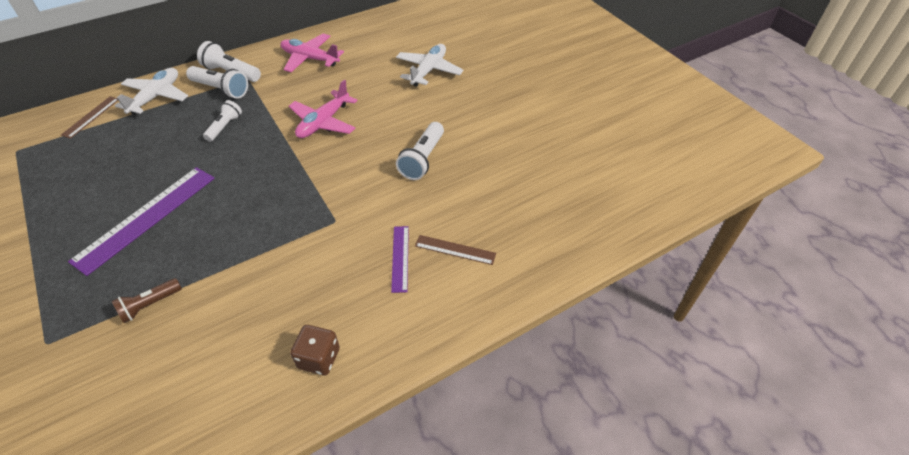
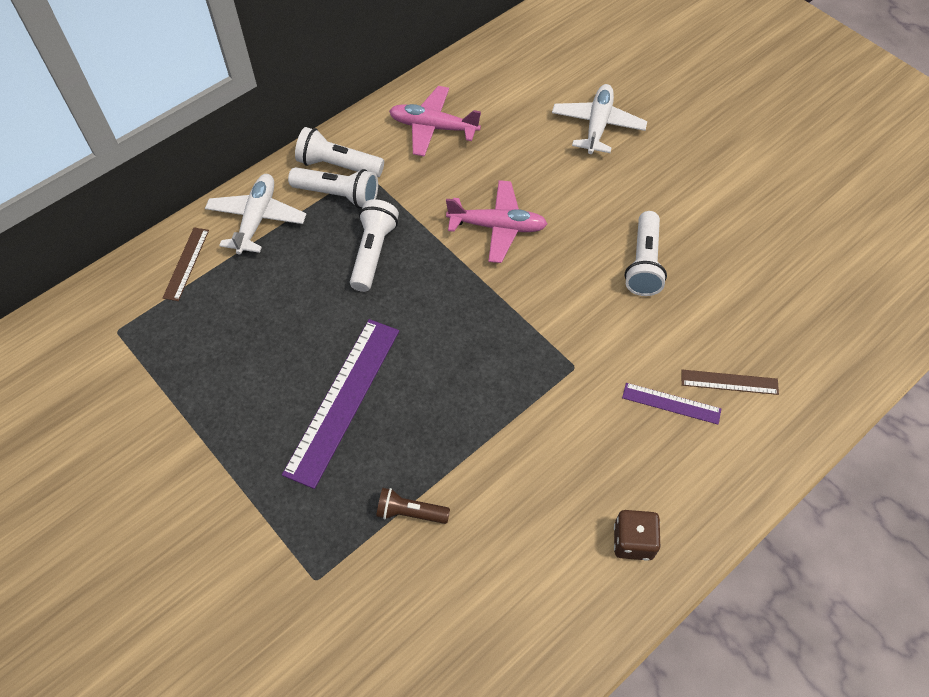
camera: 10 degrees left, 10 degrees up
(149, 305) = (410, 512): brown flashlight -> brown flashlight turned 60 degrees clockwise
(225, 127) = (373, 253): white flashlight -> white flashlight, size x1.51
(324, 122) = (497, 227): pink plane -> pink plane turned 105 degrees counterclockwise
(400, 258) = (671, 403): purple ruler -> purple ruler turned 60 degrees counterclockwise

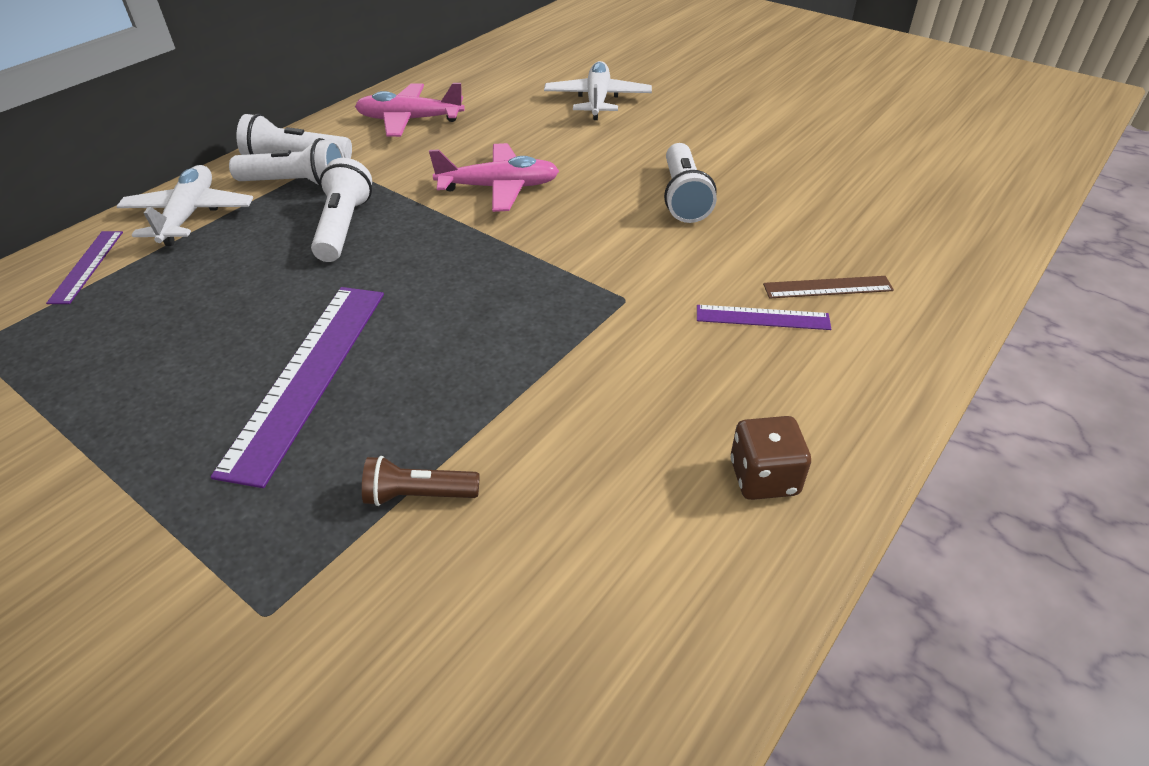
camera: 10 degrees left, 15 degrees down
(186, 263) = (87, 266): brown ruler -> purple ruler

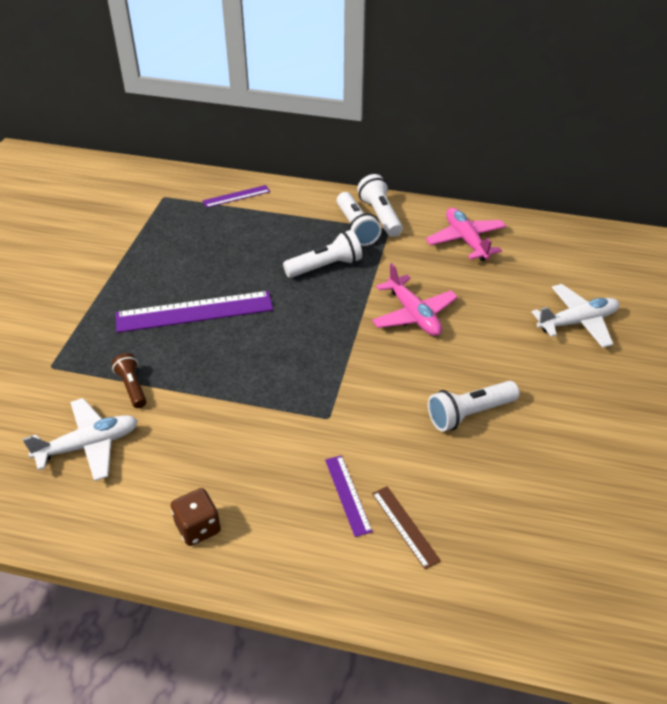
camera: 65 degrees right, 0 degrees up
(189, 215) = (298, 205): white plane -> white plane (88, 445)

